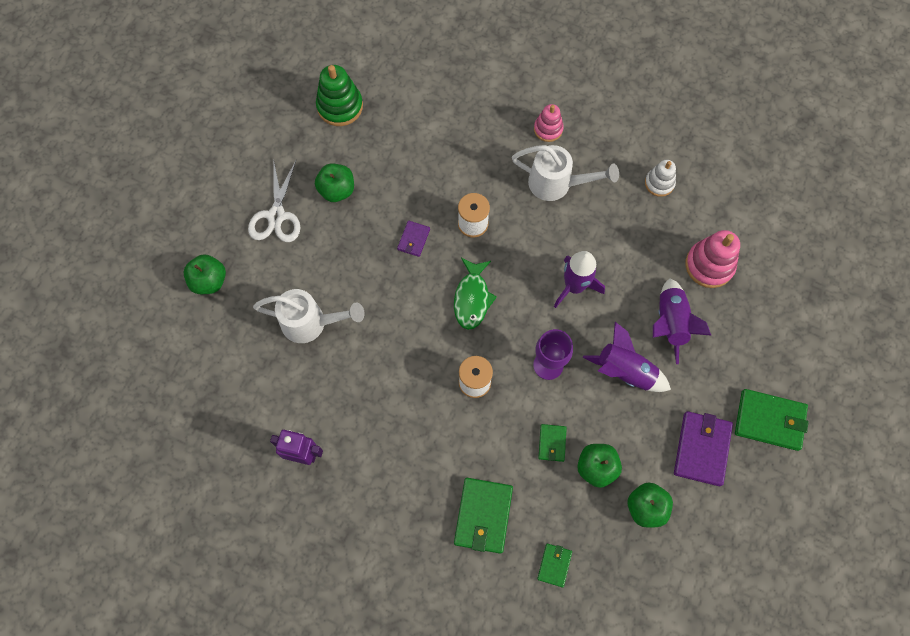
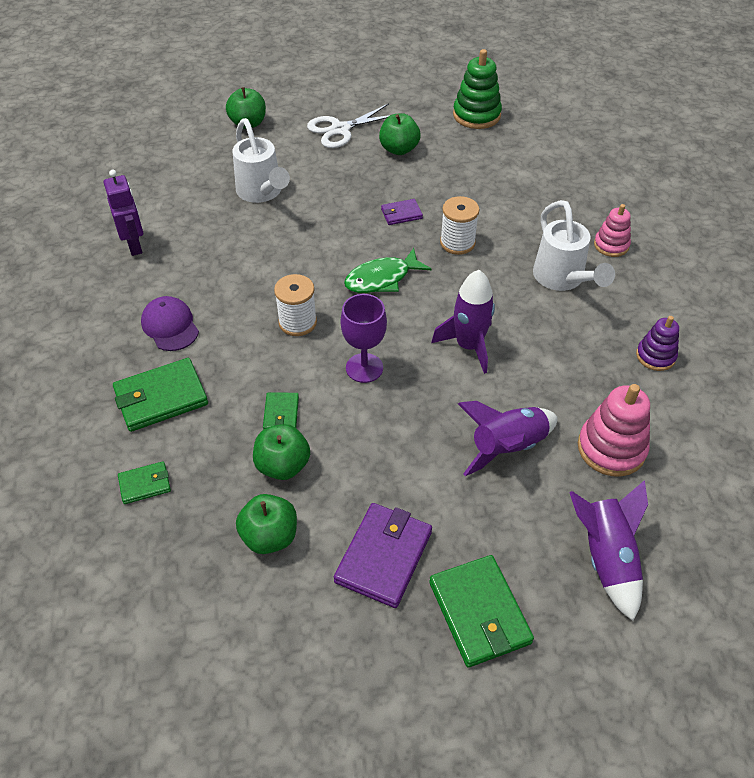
camera: 55 degrees right, 20 degrees down
(415, 473) = (170, 326): none -> purple cap
(552, 443) = (281, 414): green wallet -> green wallet turned 60 degrees counterclockwise
(625, 371) = (414, 435): purple rocket -> purple rocket (606, 558)
(659, 183) = (655, 356): white stacking toy -> purple stacking toy
(702, 449) = (384, 556): purple wallet -> purple wallet turned 45 degrees counterclockwise

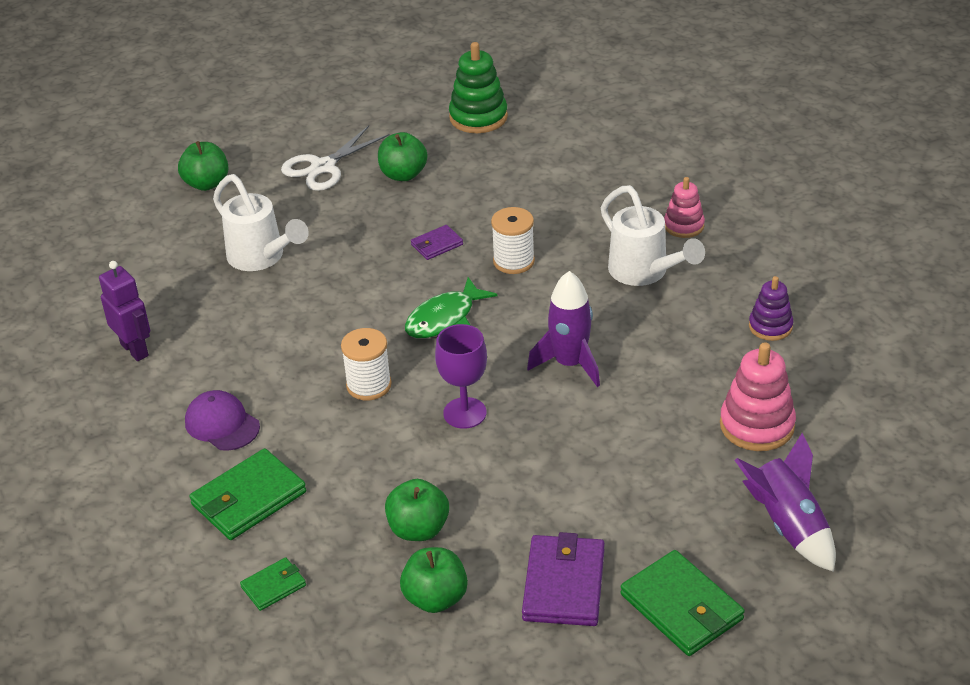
camera: 15 degrees left, 10 degrees down
(281, 414) = (393, 480): green wallet -> none
(507, 447) = (650, 451): purple rocket -> none

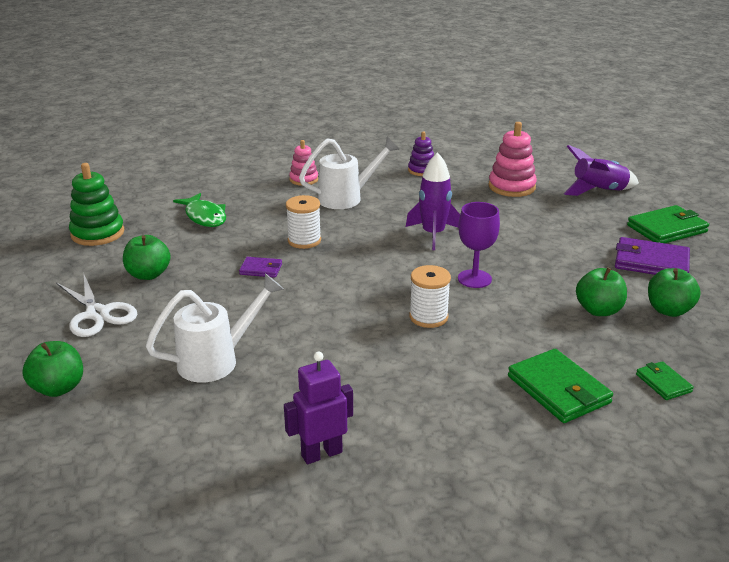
camera: 80 degrees left, 10 degrees down
(222, 424) = (457, 399): purple cap -> none
(437, 245) = (261, 269): purple wallet -> purple wallet turned 60 degrees counterclockwise
(444, 318) = (358, 275): green fish -> green fish (204, 217)

